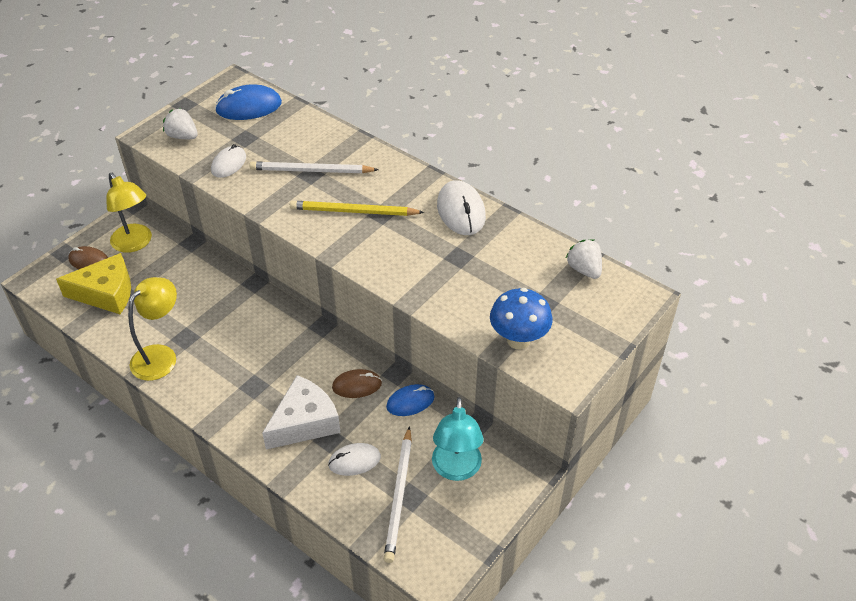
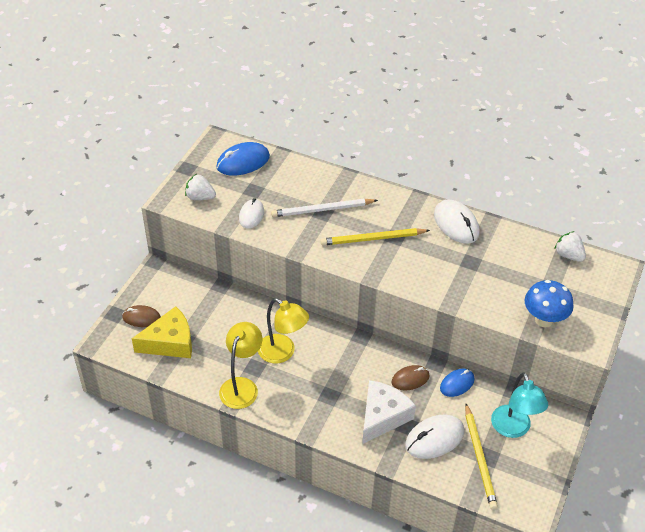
camera: 15 degrees left, 0 degrees up
(135, 243) = (173, 295): yellow lamp -> yellow lamp (282, 353)
(354, 461) = (434, 438): white mouse -> white mouse, size x1.55
(399, 495) = (479, 458): white pencil -> yellow pencil

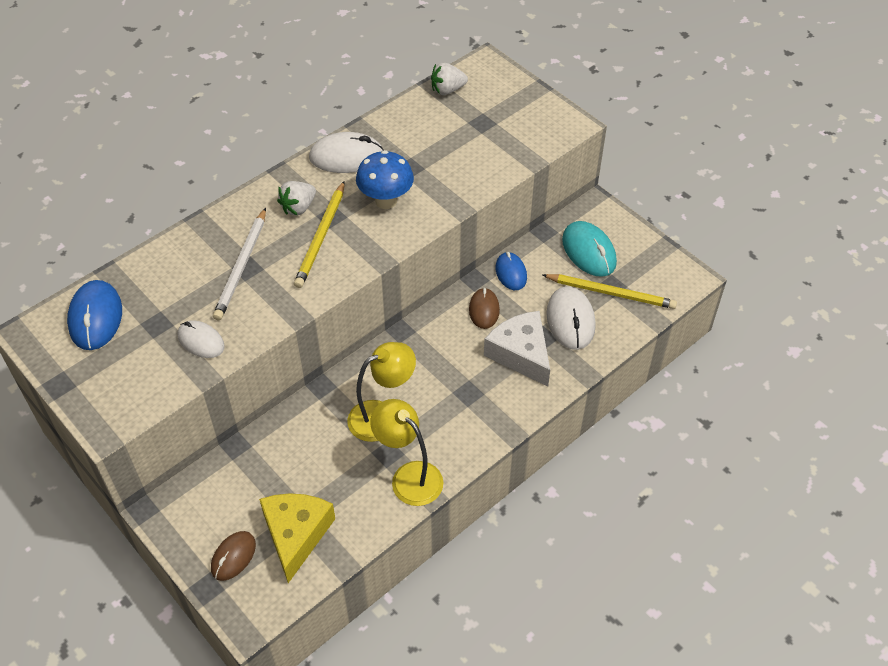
camera: 65 degrees left, 5 degrees up
(200, 197) = (127, 387): white strawberry -> white strawberry (298, 207)
(513, 429) = (589, 251): turquoise lamp -> turquoise mouse
(544, 320) = (521, 145): blue mushroom -> blue mushroom (386, 201)

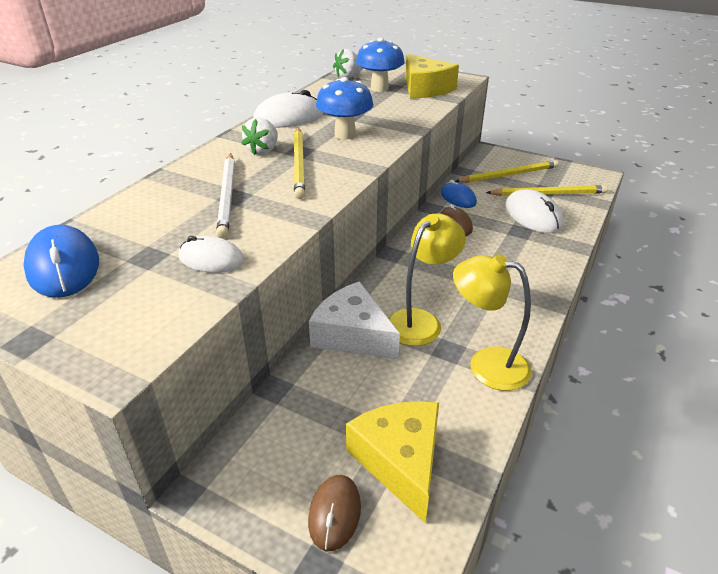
camera: 20 degrees left, 15 degrees down
(467, 123) = (379, 88): none -> blue mushroom
(516, 136) = (425, 89): none -> yellow cheese
(521, 354) = (512, 245): white cheese -> white cheese (352, 335)
(589, 251) = (508, 175): turquoise mouse -> yellow pencil

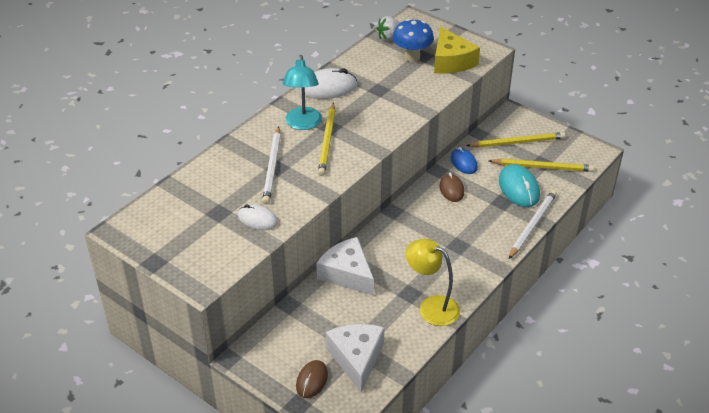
camera: 10 degrees right, 5 degrees up
(63, 266) = (168, 214): blue mouse -> none
(263, 151) = (303, 124): white strawberry -> turquoise lamp
(345, 134) = (368, 112): blue mushroom -> none
(400, 461) = (356, 358): yellow cheese -> white cheese
(420, 321) = (397, 269): yellow lamp -> none
(533, 216) = (518, 188): white mouse -> turquoise mouse
(569, 251) = (532, 225): none -> white pencil

